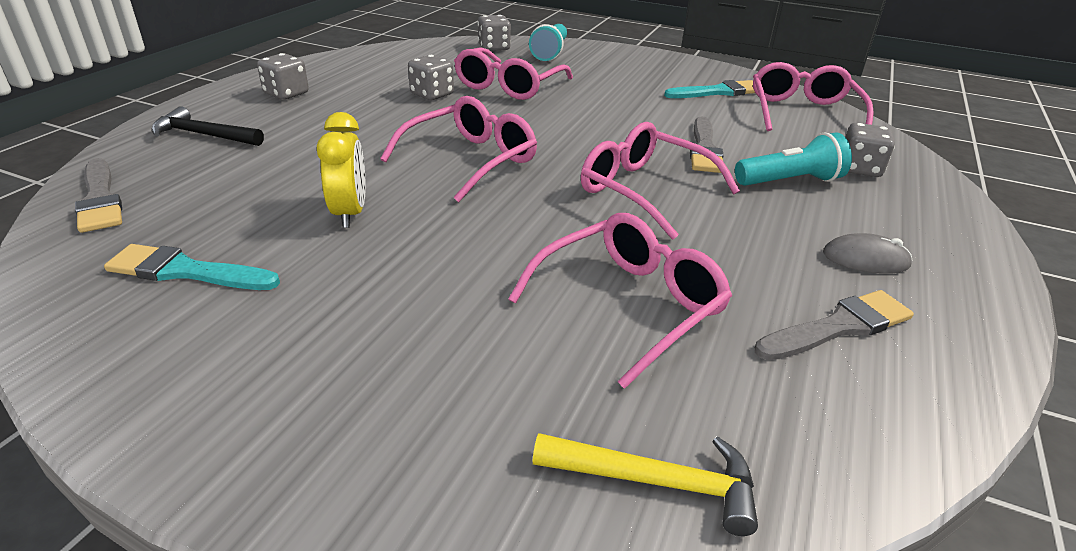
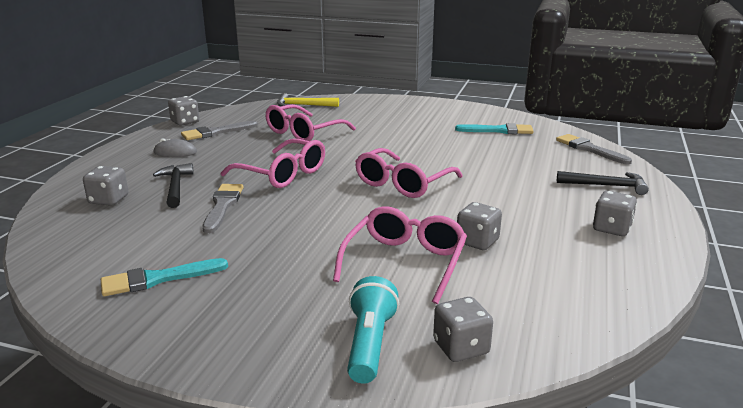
camera: 175 degrees right, 10 degrees down
(350, 213) = (452, 152): yellow clock -> none
(790, 181) = (175, 187): turquoise flashlight -> black hammer
(802, 112) = (86, 256): pink glasses -> none
(966, 391) = (185, 122): none -> grey dice

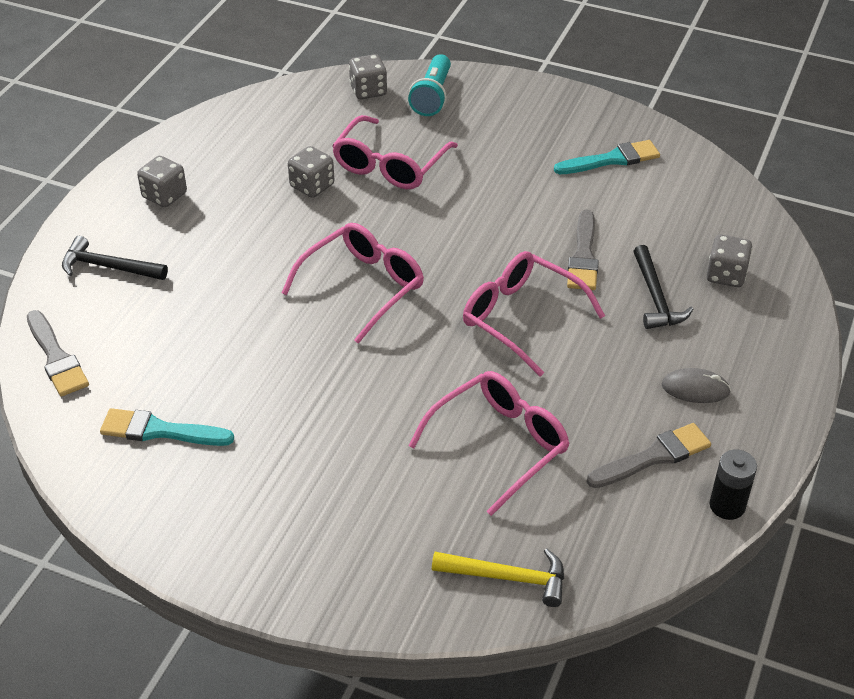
camera: 175 degrees left, 20 degrees up
(185, 122) = (727, 506): grey dice -> black battery

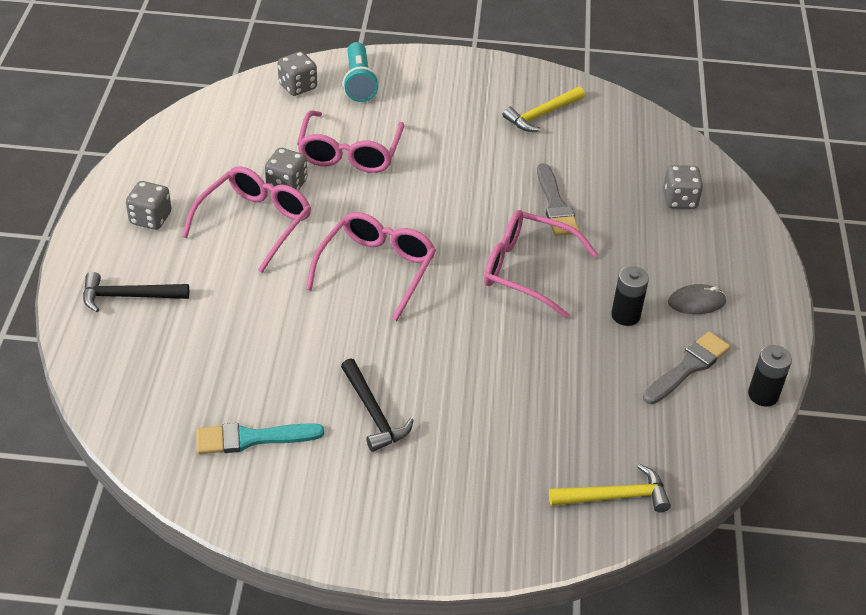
camera: 20 degrees left, 0 degrees up
(56, 357) = (119, 392): grey brush -> none
(499, 444) = (558, 384): pink glasses -> pink glasses (255, 223)
(608, 387) = (625, 315): none -> black battery
(612, 159) = (542, 115): turquoise brush -> yellow hammer
(655, 297) = (631, 230): black hammer -> black hammer (373, 413)

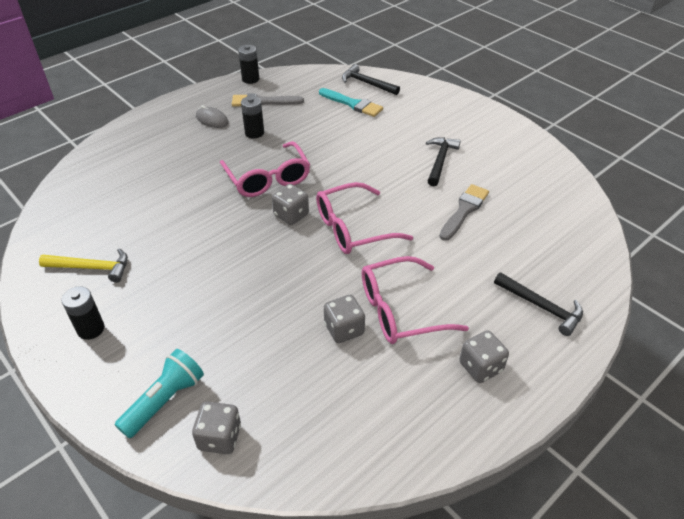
camera: 135 degrees left, 0 degrees up
(252, 438) = (518, 182): turquoise brush -> turquoise brush (352, 104)
(349, 153) = (265, 327): pink glasses -> none
(471, 86) = (91, 329): none -> black battery
(555, 205) = (193, 202): grey brush -> grey brush (464, 210)
(615, 496) = (367, 83): yellow hammer -> black hammer
(679, 200) = (125, 164): grey dice -> grey dice (291, 215)

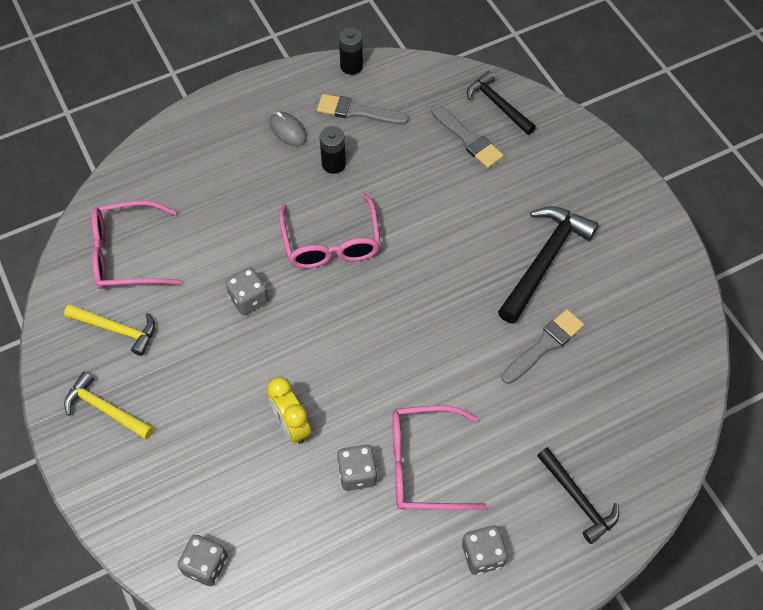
camera: 15 degrees right, 15 degrees up
(91, 329) = (105, 409): black battery -> yellow hammer
(165, 401) = (162, 512): turquoise flashlight -> none
(272, 305) = (291, 425): none -> yellow clock
(291, 215) = (343, 305): grey dice -> grey dice (249, 299)
(352, 104) = (468, 139): turquoise brush -> grey brush
(353, 228) = (407, 341): pink glasses -> pink glasses (127, 254)
(440, 161) = (544, 260): black hammer -> black hammer, size x1.57

